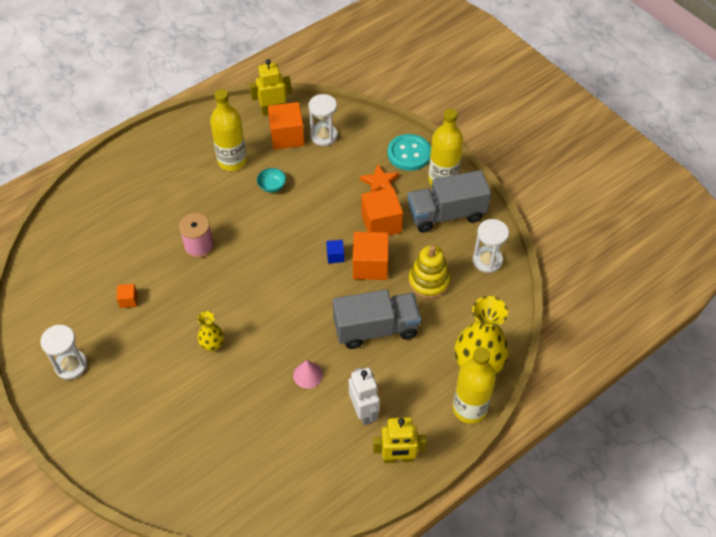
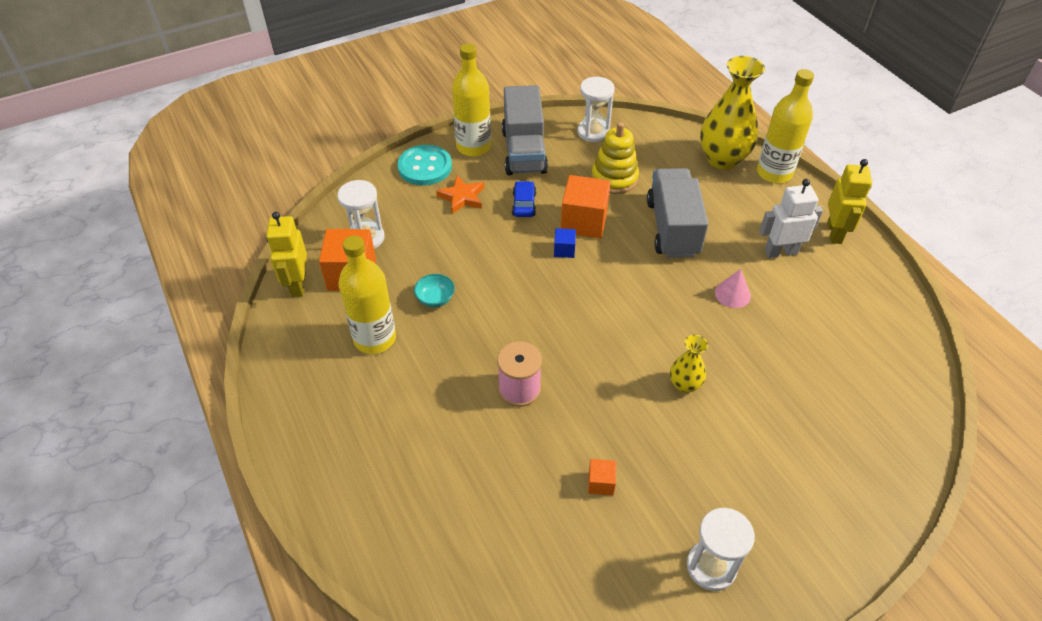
camera: 80 degrees left, 5 degrees down
(381, 223) = (524, 204): orange cube -> blue car

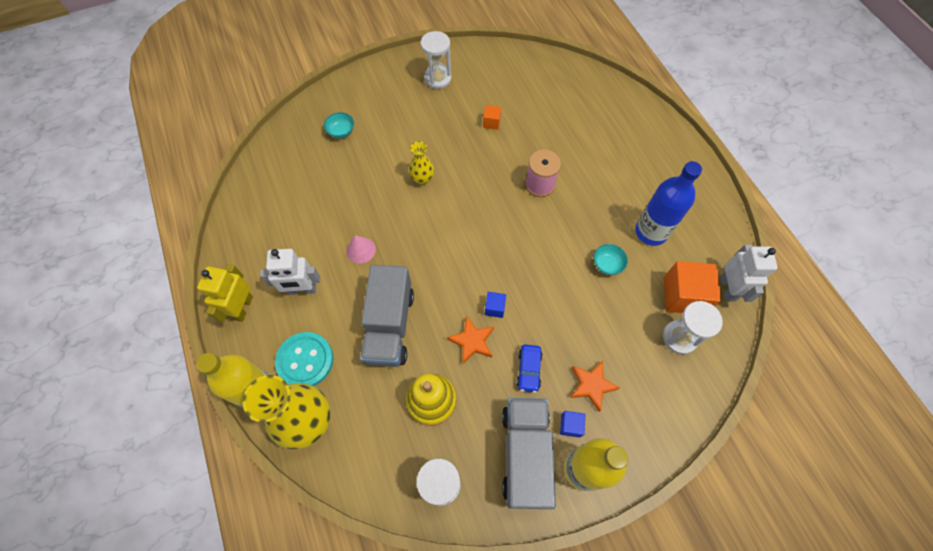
camera: 175 degrees left, 15 degrees up
(297, 284) = (728, 288): yellow robot -> white robot
(375, 338) = (651, 232): yellow bottle -> blue bottle
(425, 167) = (635, 437): turquoise button -> turquoise button (305, 360)
(483, 170) = (570, 425): none -> blue cube
(584, 221) = (472, 341): orange cube -> orange star
(831, 448) = (341, 131): none -> turquoise bowl

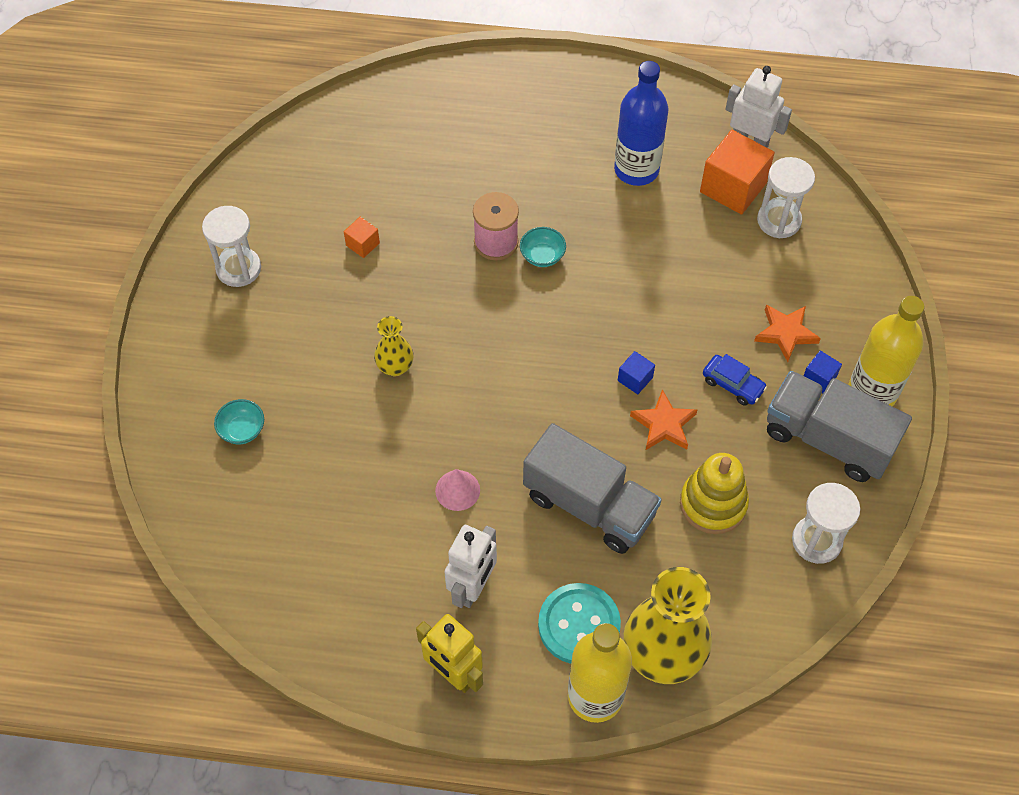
camera: 60 degrees left, 5 degrees down
(607, 264) = (650, 235): turquoise bowl -> turquoise bowl (542, 256)

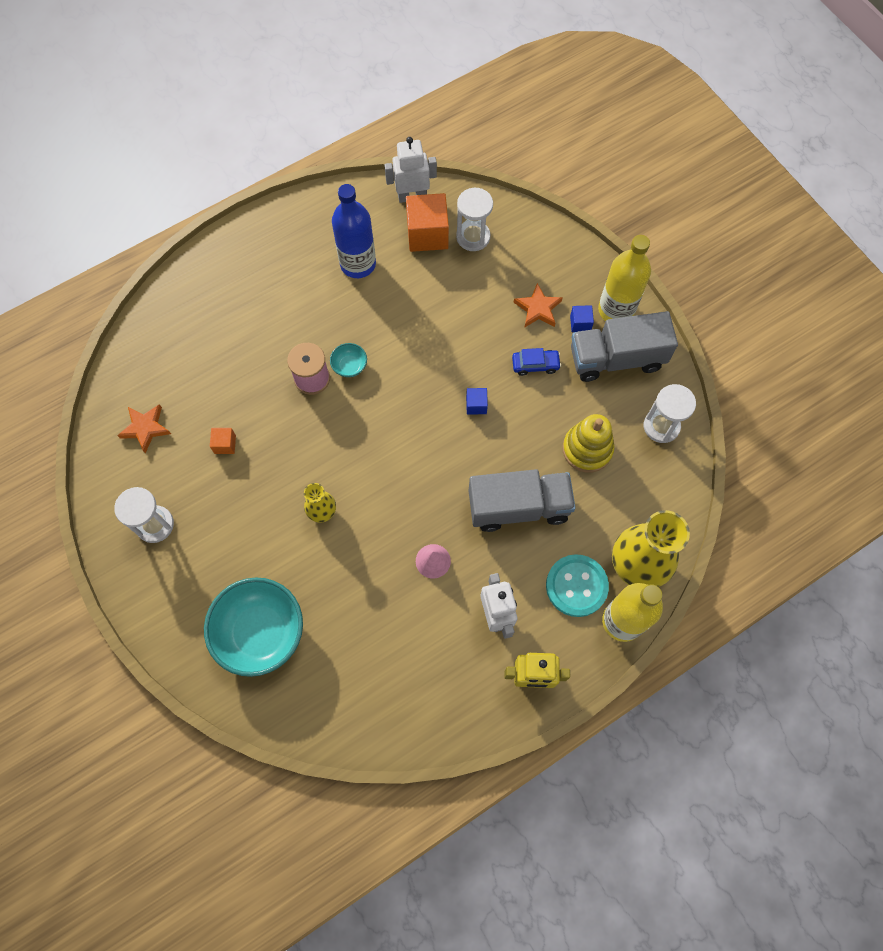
camera: 40 degrees left, 10 degrees up
(242, 430) = (260, 632): turquoise bowl -> turquoise bowl, size x2.33
(663, 424) = (517, 421): orange star -> orange star (145, 428)

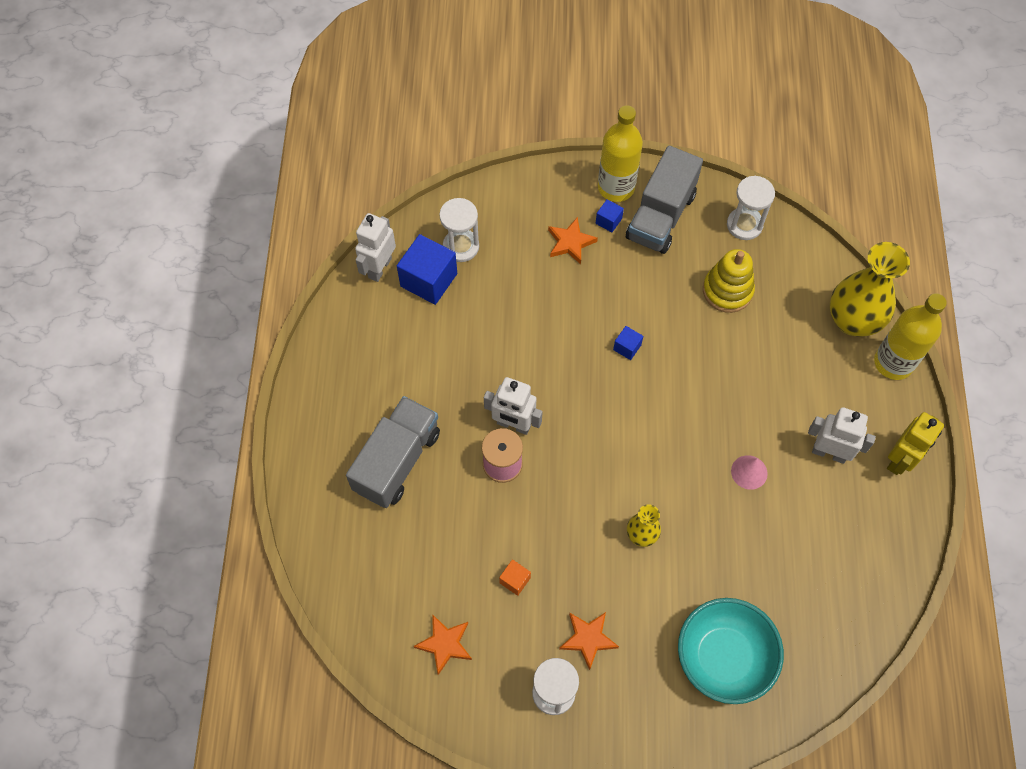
camera: 55 degrees left, 5 degrees down
(212, 523) = (588, 639): none -> orange star
(349, 366) = (513, 425): turquoise bowl -> white robot
(358, 264) = (414, 354): blue bottle -> none
(427, 234) = (428, 280): orange cube -> blue cube
(518, 507) = (744, 375): grey truck -> grey truck (397, 461)
(535, 365) = (622, 278): blue car -> none
(576, 586) = (842, 376): turquoise button -> none

